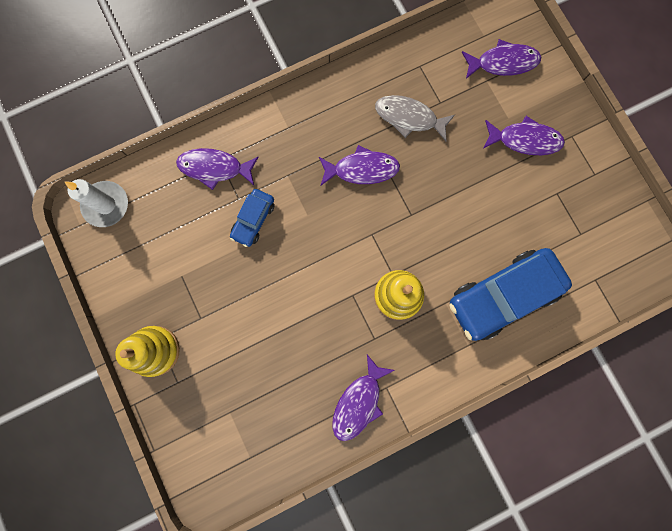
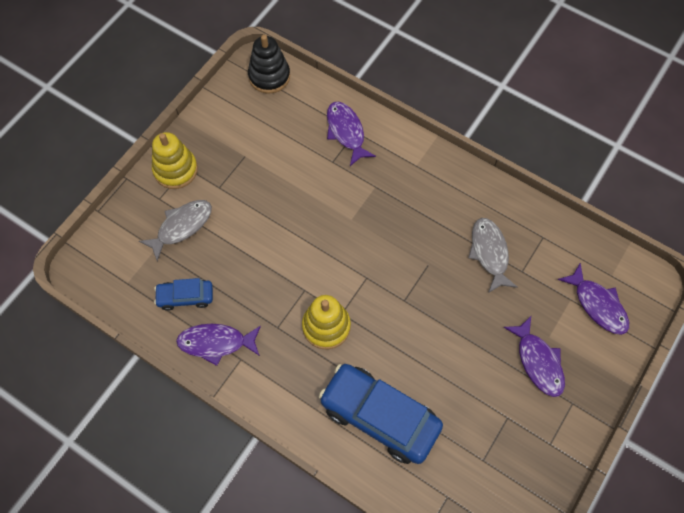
camera: 60 degrees right, 15 degrees down
(106, 205) = (269, 76): white candle -> black stacking toy
(221, 375) = (182, 227): none -> grey fish
(253, 220) = (321, 182): blue car -> blue car (185, 297)
(362, 169) = (418, 240): purple fish -> none

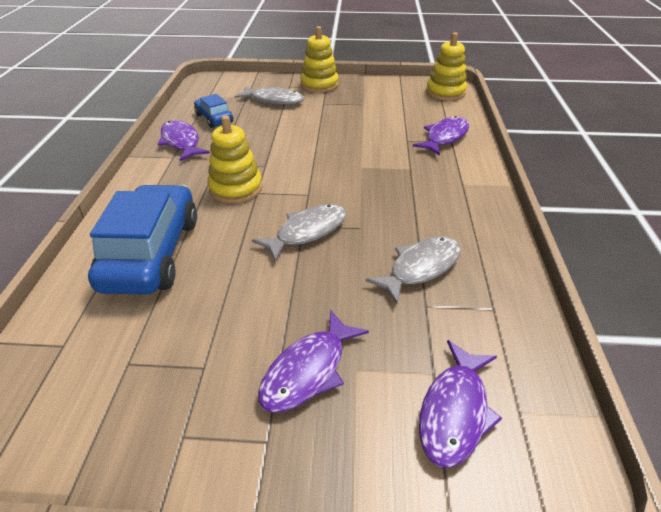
camera: 60 degrees right, 25 degrees down
(269, 76) = (445, 92): black stacking toy -> yellow stacking toy
(414, 301) = (307, 232): none -> grey fish

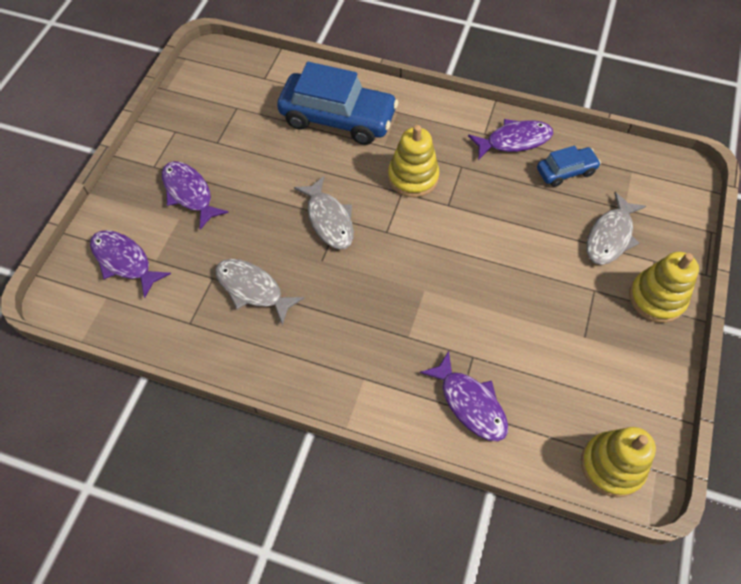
camera: 105 degrees right, 20 degrees up
(420, 268) = (252, 289): grey fish -> grey fish turned 150 degrees clockwise

